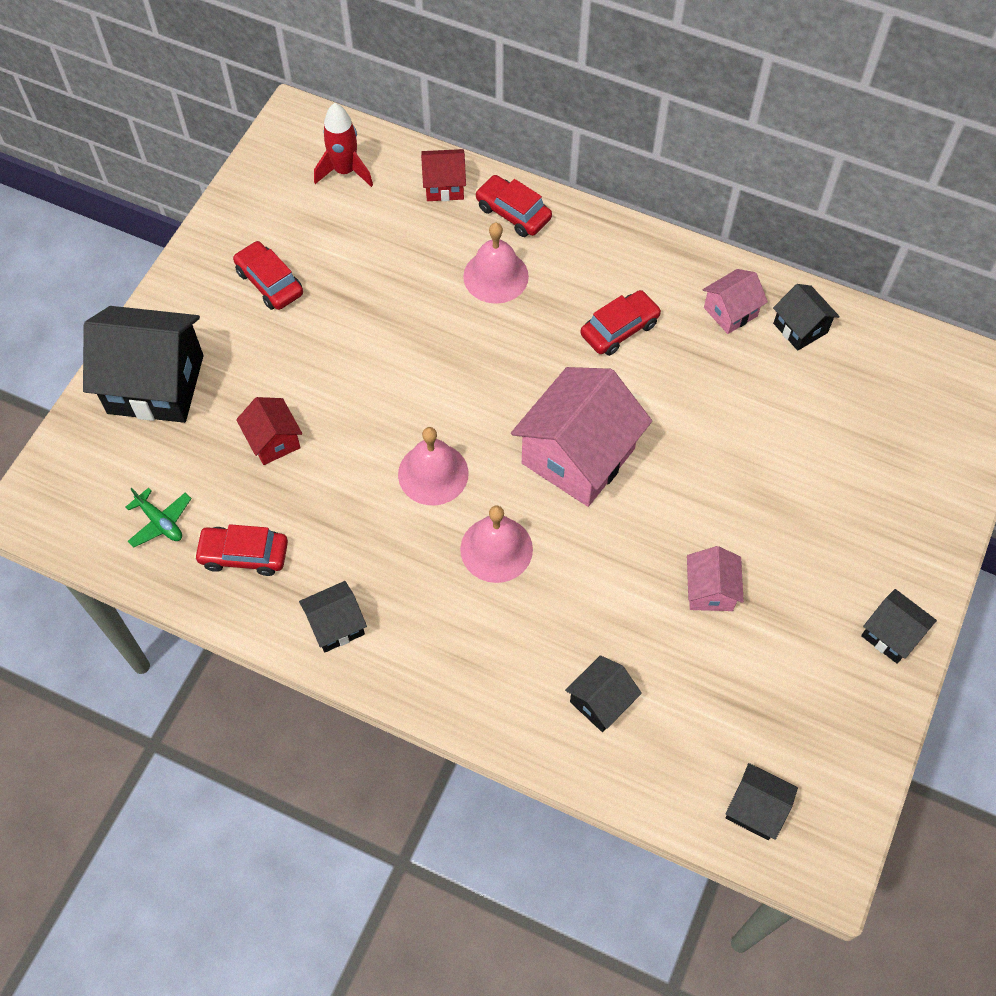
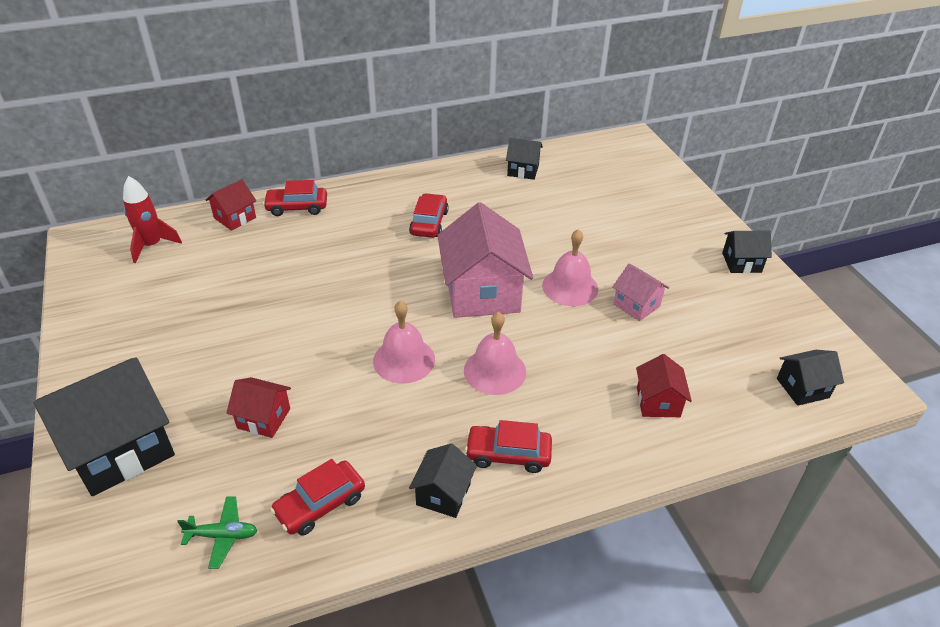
camera: 45 degrees left, 20 degrees down
(269, 282) = (157, 332): red car -> red car (508, 454)
(495, 276) = (322, 240): pink bell -> pink bell (570, 287)
(601, 701) = (658, 402): black house -> red house
(730, 312) = (479, 183): pink house -> none

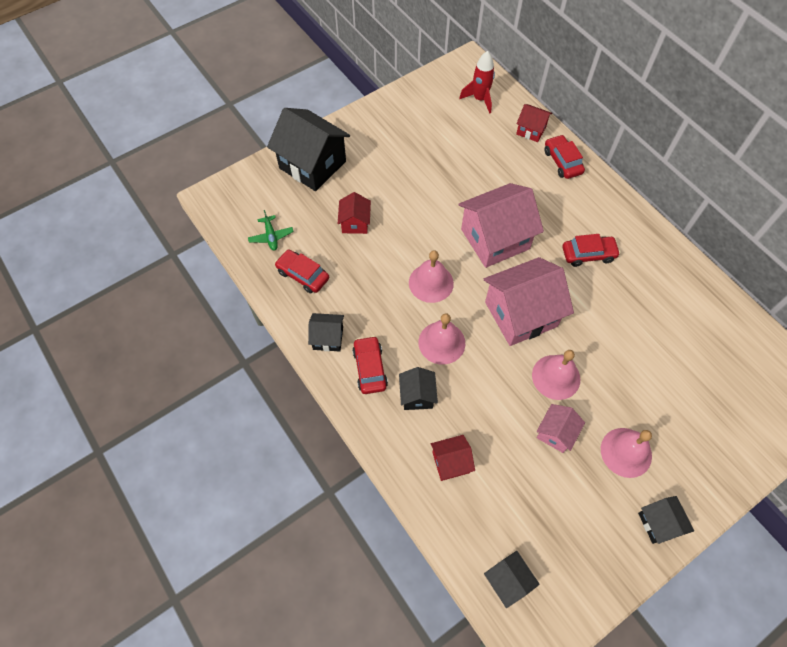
camera: 75 degrees right, 20 degrees up
(370, 286) = (495, 239): none -> pink house
(523, 170) = (704, 306): black house -> black house (417, 395)
(666, 262) = (626, 452): none -> pink bell

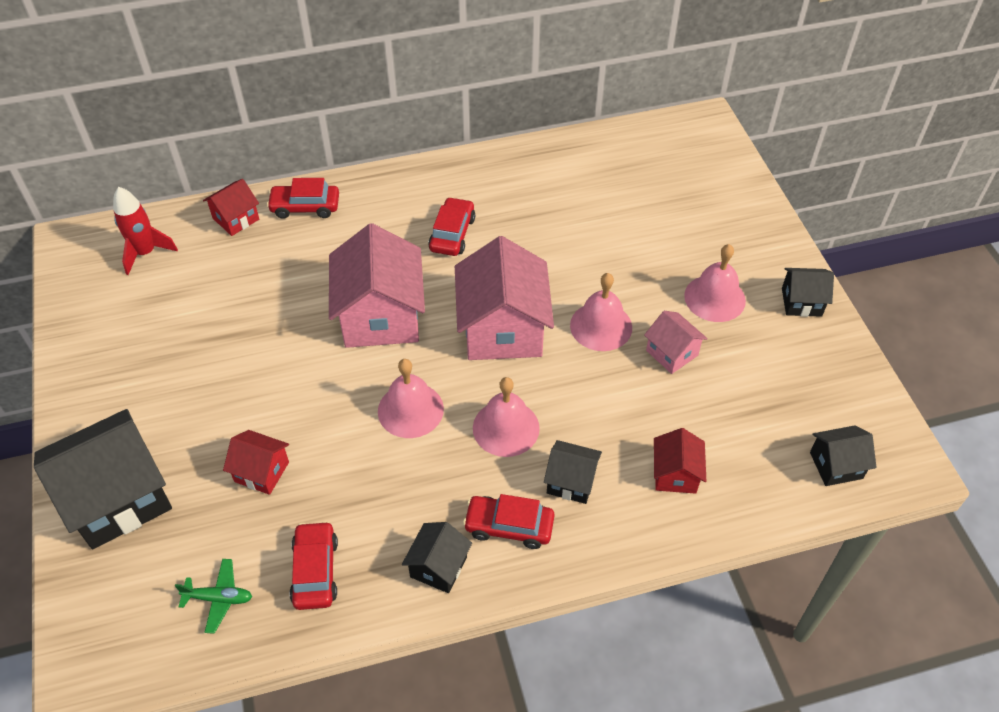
camera: 70 degrees left, 10 degrees down
(303, 275) = (315, 571): red car -> red car turned 120 degrees clockwise

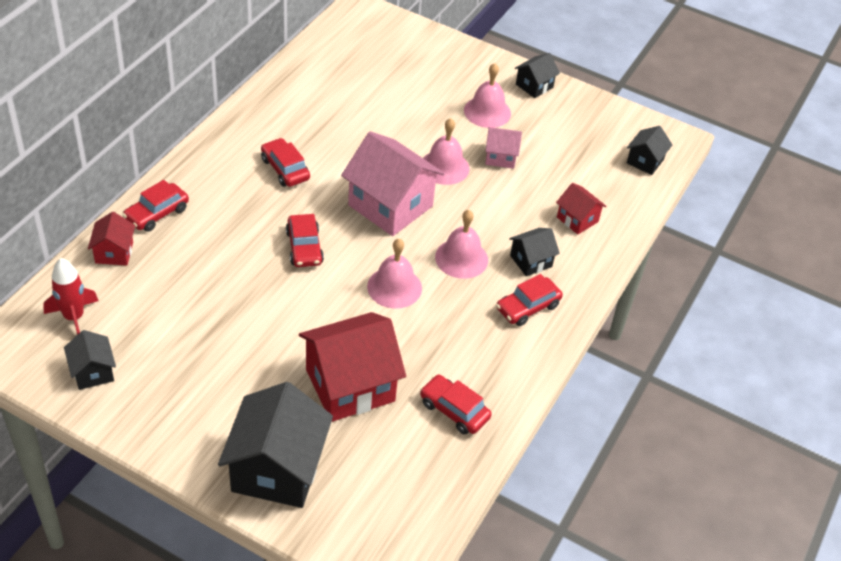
camera: 50 degrees left, 5 degrees down
(219, 598) = (418, 468): green plane -> none
(261, 472) = (350, 385): red house -> red house, size x2.00
(381, 316) = (304, 247): pink house -> red car
(438, 567) = (517, 355): black house -> black house (93, 372)

